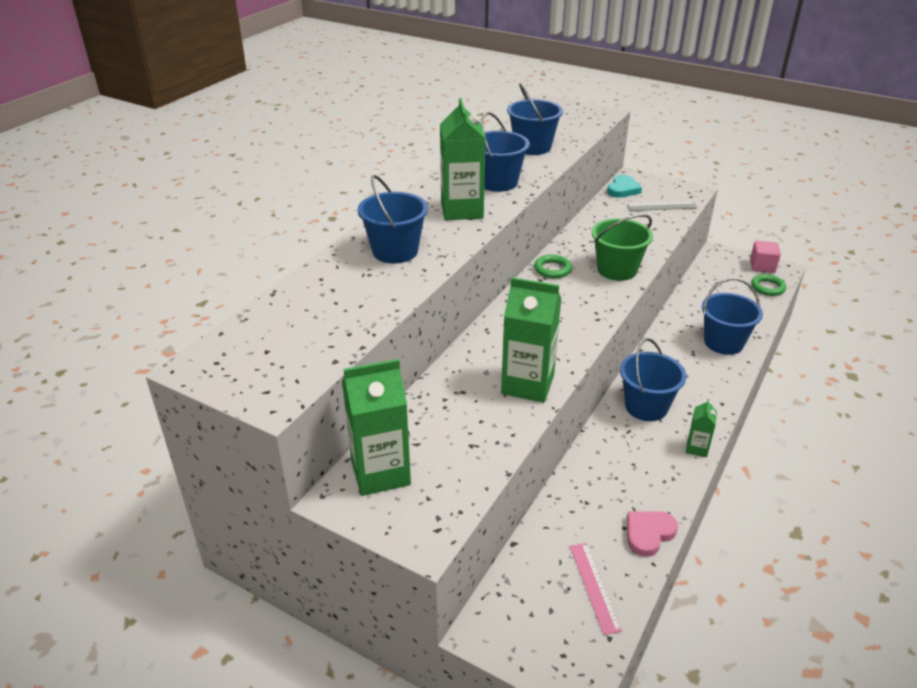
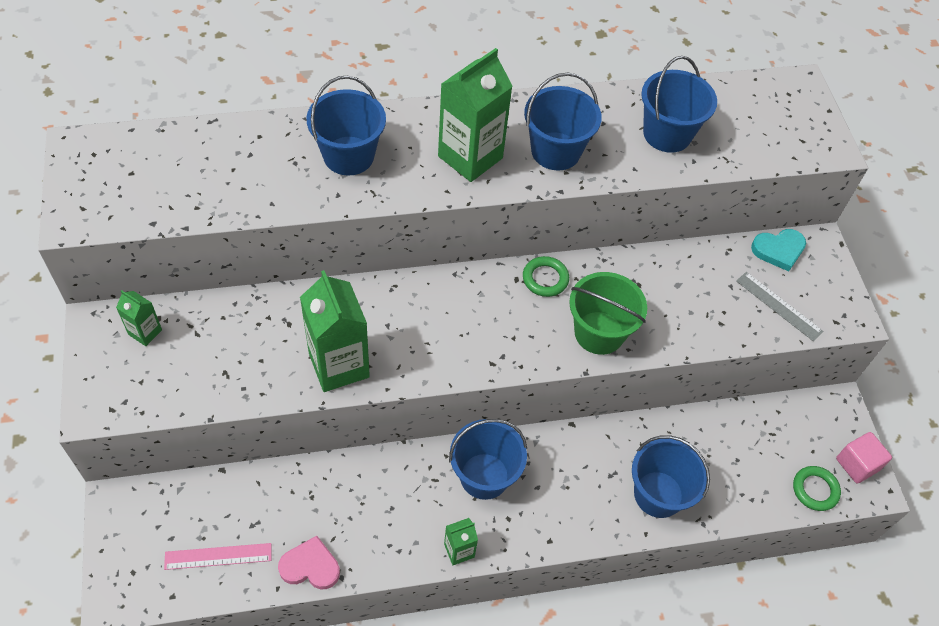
camera: 45 degrees right, 20 degrees up
(380, 473) = (145, 332): green carton -> green carton, size x0.49
(594, 587) = (218, 556): pink ruler -> pink ruler turned 45 degrees clockwise

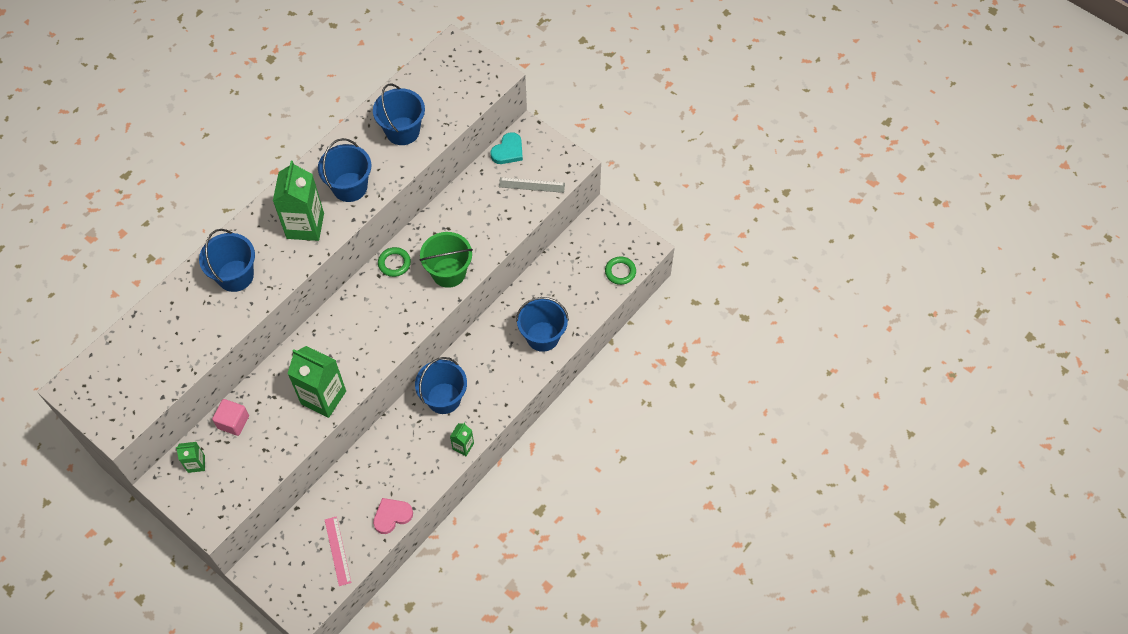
camera: 35 degrees left, 5 degrees up
(218, 556) = (338, 551): pink ruler -> pink ruler turned 60 degrees counterclockwise
(857, 464) = (632, 241): pink cube -> pink cube (233, 422)

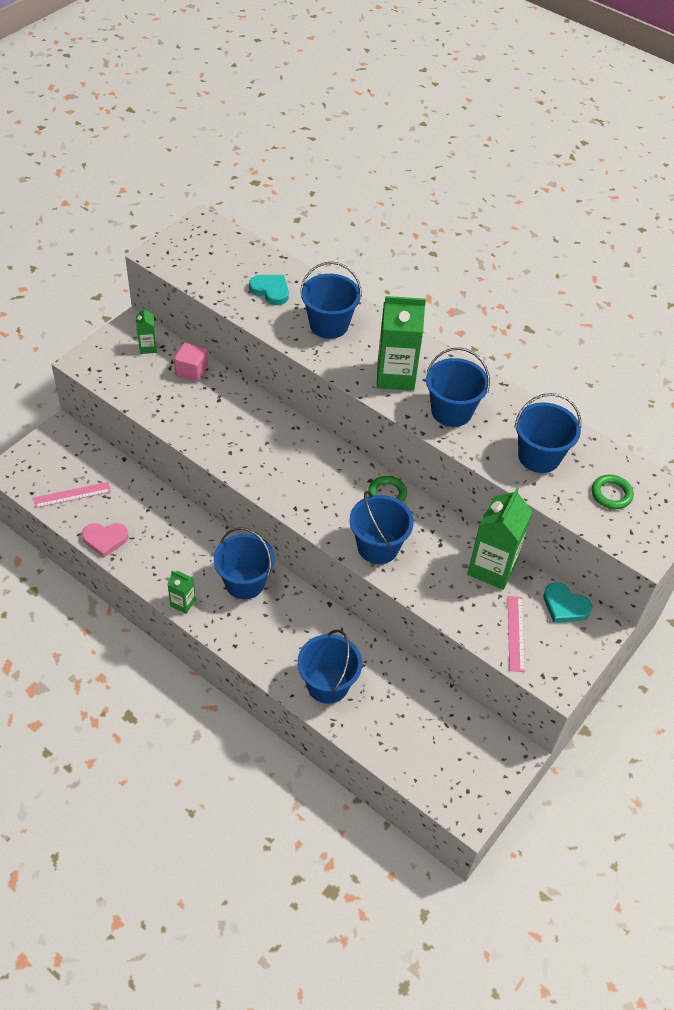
camera: 85 degrees right, 10 degrees down
(183, 324) = (270, 291): none -> turquoise heart
(323, 397) = (216, 439): green carton -> green carton (492, 568)
(392, 516) = (105, 539): pink heart -> pink heart turned 120 degrees clockwise
(448, 272) = (378, 547): green bucket -> blue bucket
(531, 185) = (516, 633): grey ruler -> pink ruler
(620, 272) = (429, 778): green ring -> green ring (611, 494)

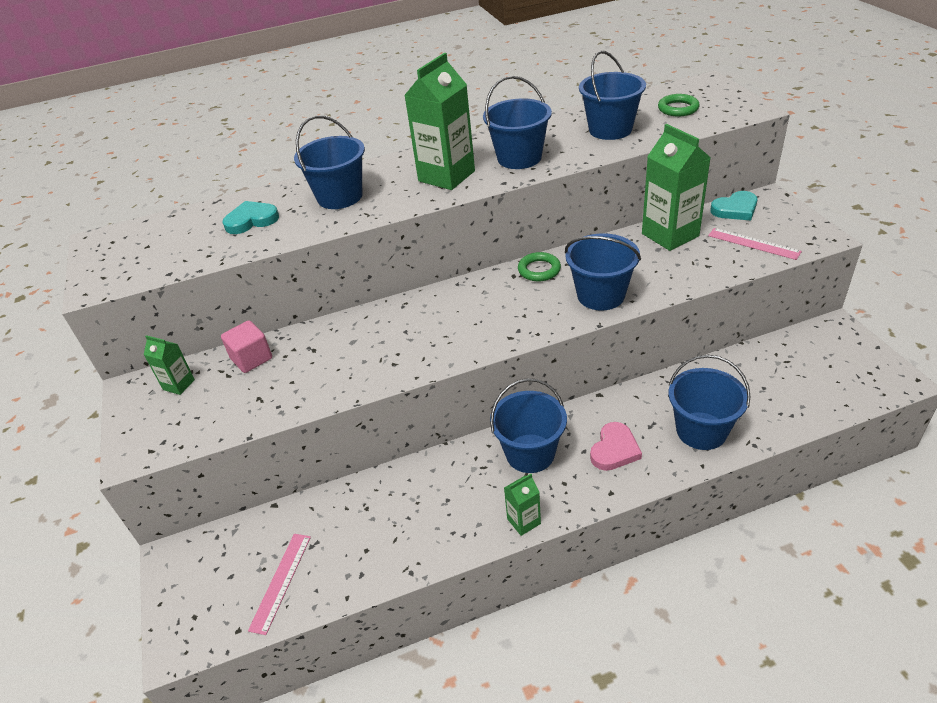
camera: 50 degrees left, 10 degrees down
(105, 539) = (377, 569): pink heart -> pink heart (614, 450)

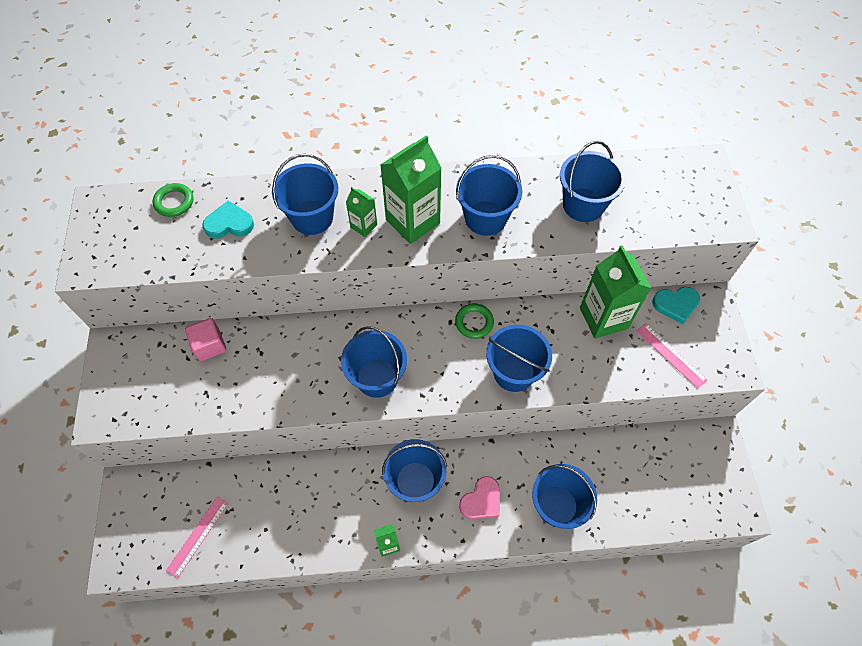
camera: 10 degrees right, 20 degrees up
(179, 384) = (147, 355): green carton -> green carton (363, 226)
(454, 336) = (377, 378): none -> blue bucket
(678, 109) = (659, 195): green ring -> green ring (174, 202)

